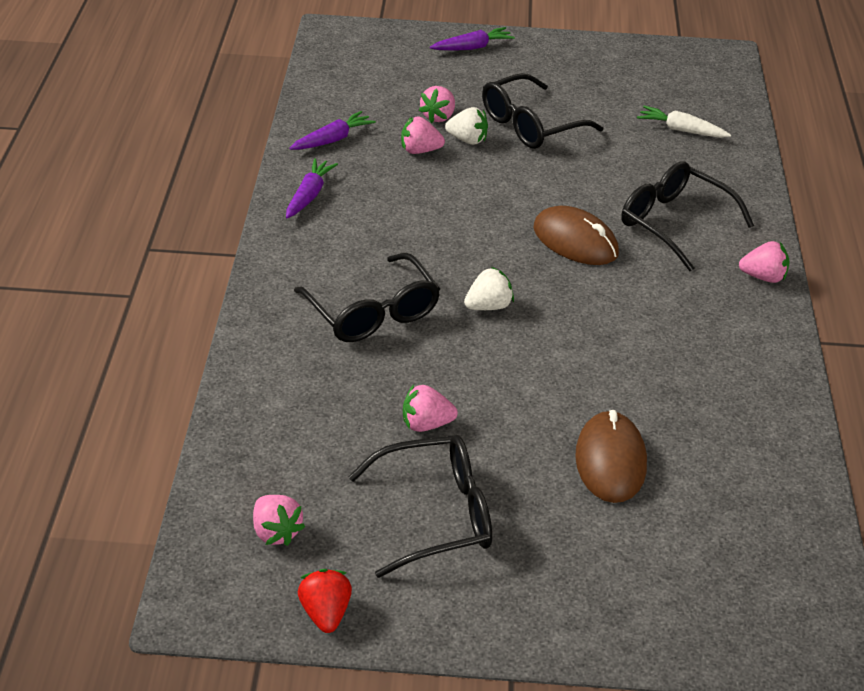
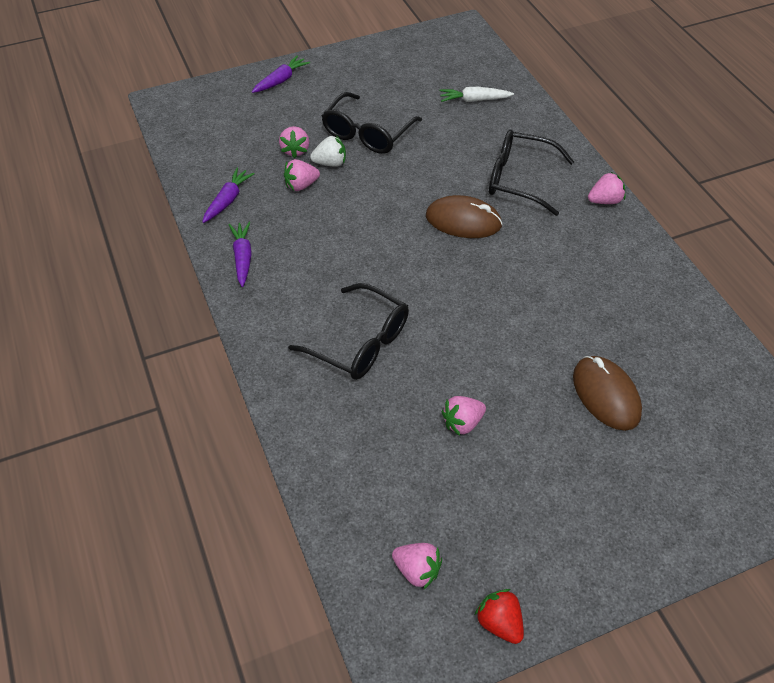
camera: 25 degrees left, 10 degrees up
(437, 514) = (521, 497): black glasses -> none
(488, 306) = (439, 301): white strawberry -> none

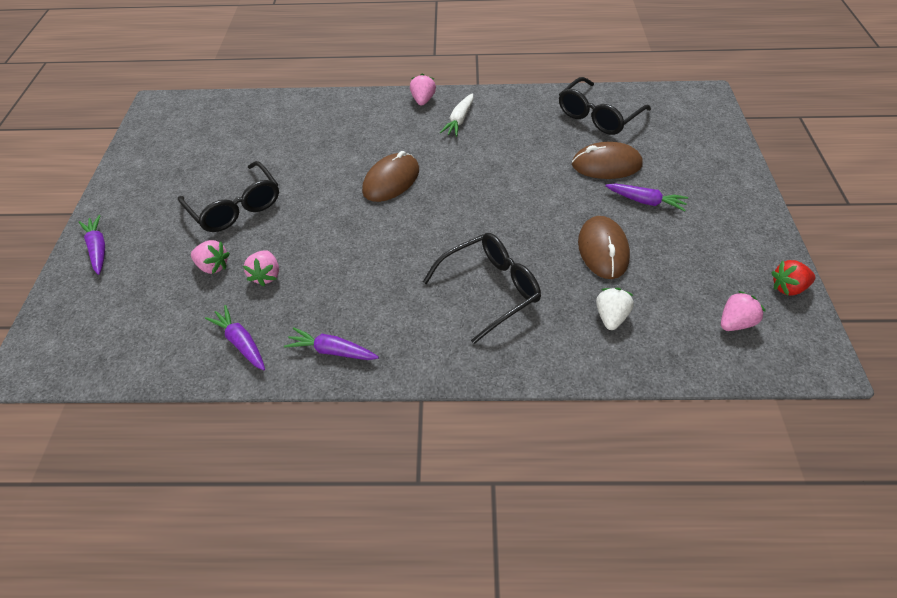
camera: 65 degrees left, 0 degrees up
(330, 163) = (253, 245): white strawberry -> white strawberry (611, 316)
(462, 423) = (603, 250): pink strawberry -> brown mouse
(474, 100) = (254, 128): white carrot -> white carrot (459, 120)
(519, 179) = (368, 134): black glasses -> black glasses (598, 116)
(565, 447) = (645, 201): none -> purple carrot

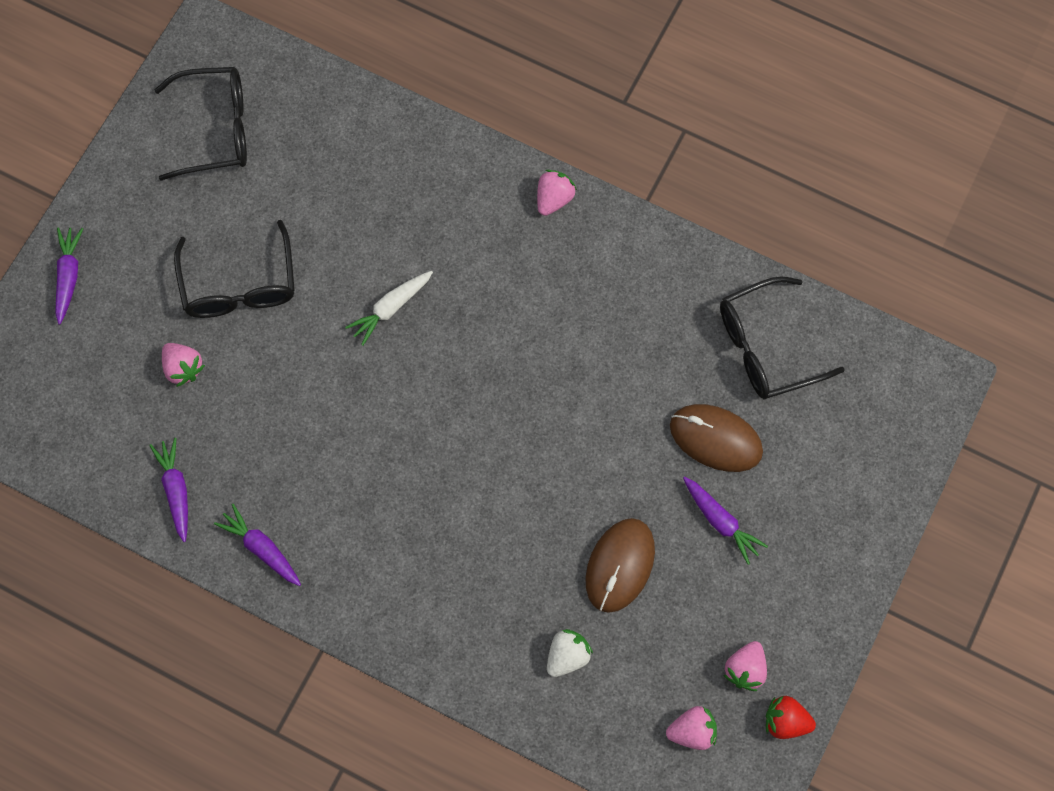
camera: 25 degrees right, 20 degrees up
(266, 275) = (234, 411): pink strawberry -> pink strawberry (745, 669)
(391, 180) = (438, 332): brown mouse -> none
(459, 120) = (580, 263): white carrot -> white carrot (391, 308)
(491, 289) = (463, 554): black glasses -> black glasses (216, 129)

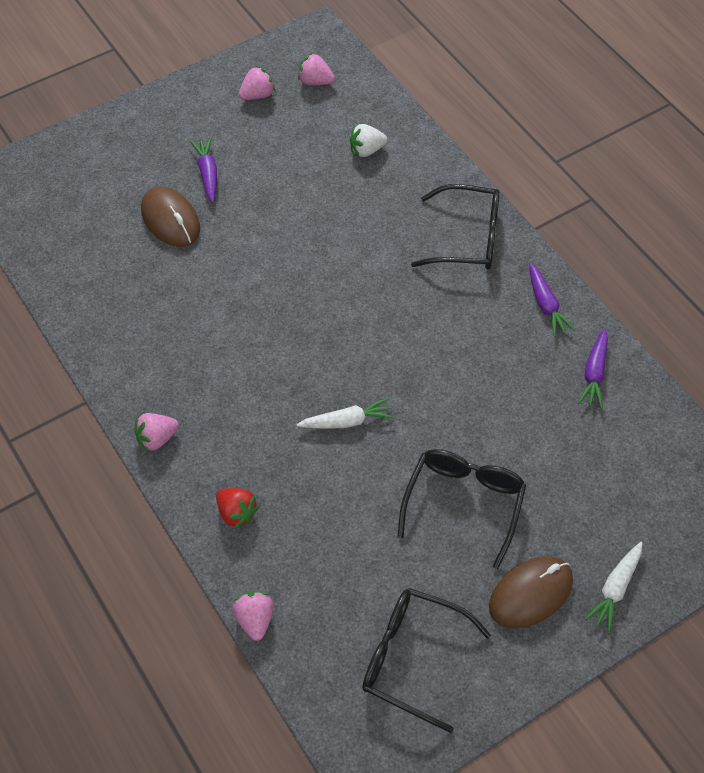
camera: 150 degrees left, 15 degrees down
(69, 276) = (615, 589): purple carrot -> white carrot
(183, 368) = (546, 460): pink strawberry -> pink strawberry (255, 620)
(620, 565) = (295, 180): brown mouse -> brown mouse (530, 593)
(765, 347) = (86, 257): black glasses -> black glasses (468, 238)
(785, 721) = (254, 62): red strawberry -> red strawberry (236, 513)

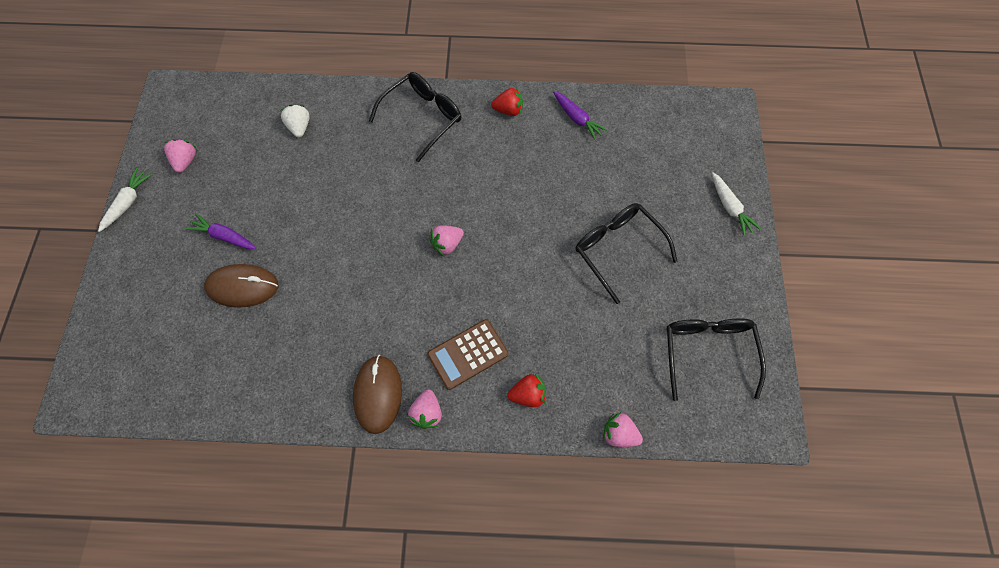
camera: 55 degrees left, 10 degrees up
(240, 436) = (468, 354): none -> brown calculator
(315, 82) = (210, 119): pink strawberry -> pink strawberry (447, 244)
(347, 421) = (507, 278): white carrot -> white carrot (128, 203)
(366, 150) = (299, 127): white strawberry -> white strawberry turned 150 degrees clockwise
(411, 658) = (707, 352): black glasses -> black glasses turned 120 degrees clockwise
(530, 593) = (704, 254): brown mouse -> brown mouse (378, 394)
(546, 305) = (508, 110): purple carrot -> red strawberry

